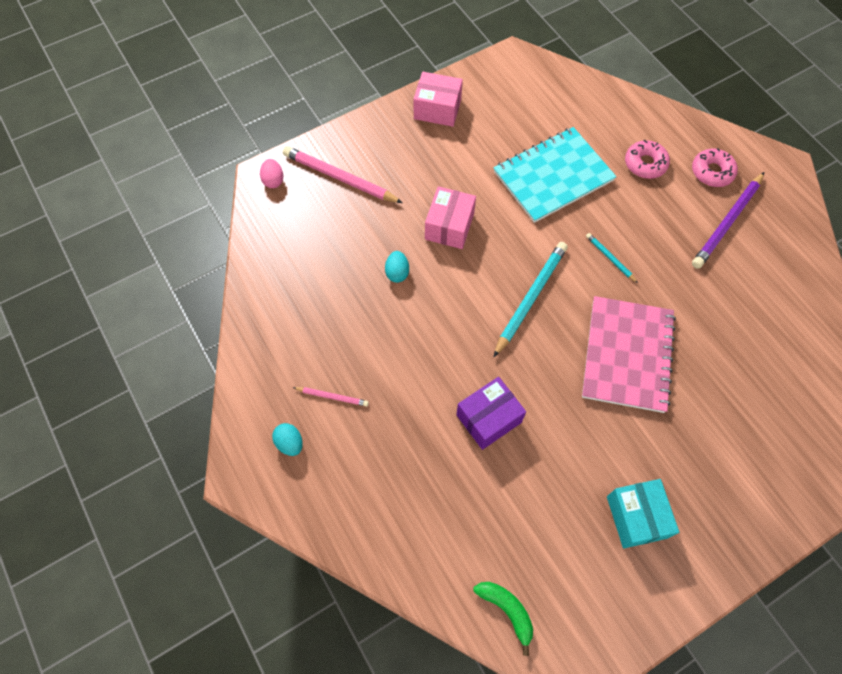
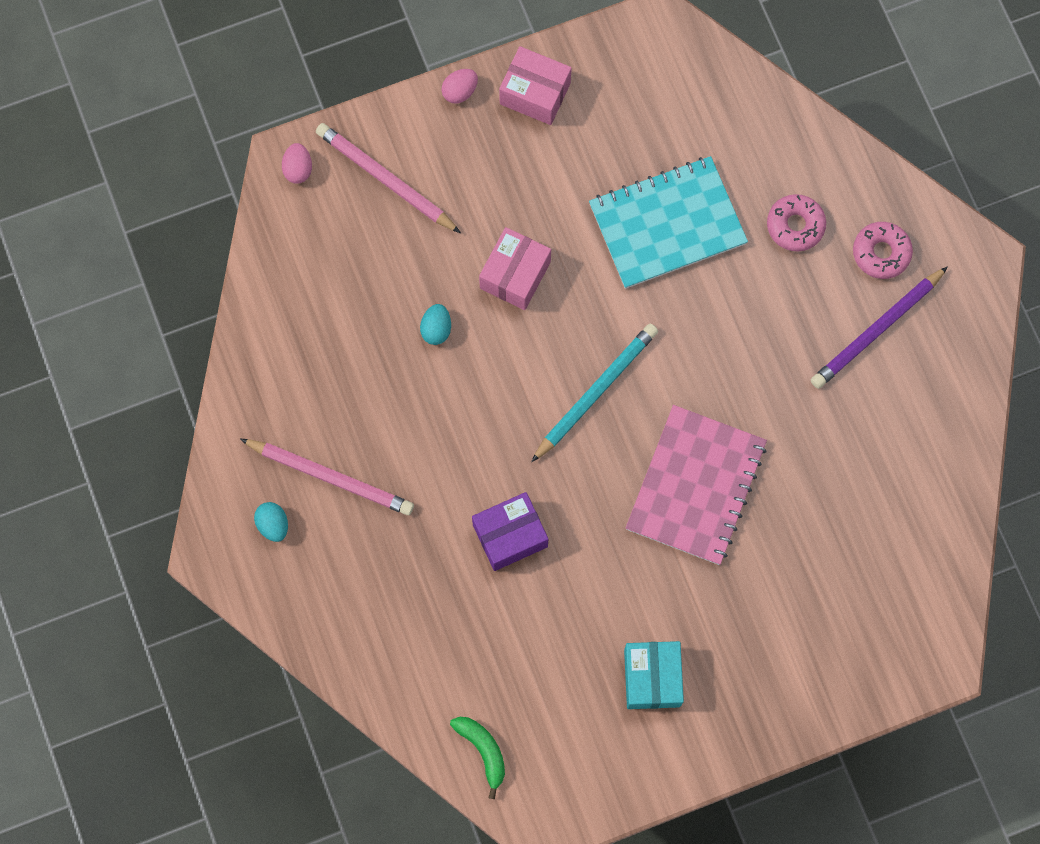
camera: 10 degrees right, 10 degrees up
(332, 397) = (331, 477): pink pencil -> pink pencil, size x2.01
(383, 115) = (460, 91): none -> pink egg
(610, 258) = (710, 355): turquoise pencil -> none

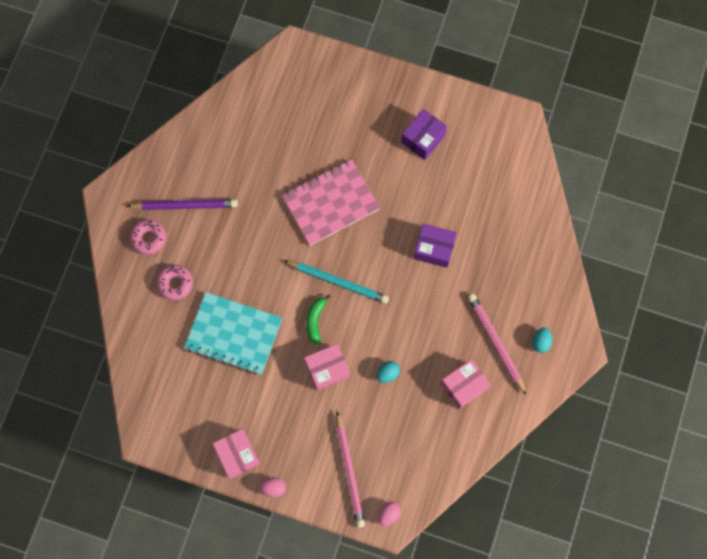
camera: 140 degrees left, 0 degrees up
(328, 390) = (464, 386): none -> pink box
(483, 751) = (523, 167): green banana -> green banana (315, 321)
(596, 392) = (338, 282): turquoise pencil -> turquoise pencil turned 150 degrees counterclockwise
(652, 678) = (423, 138): turquoise box -> purple box

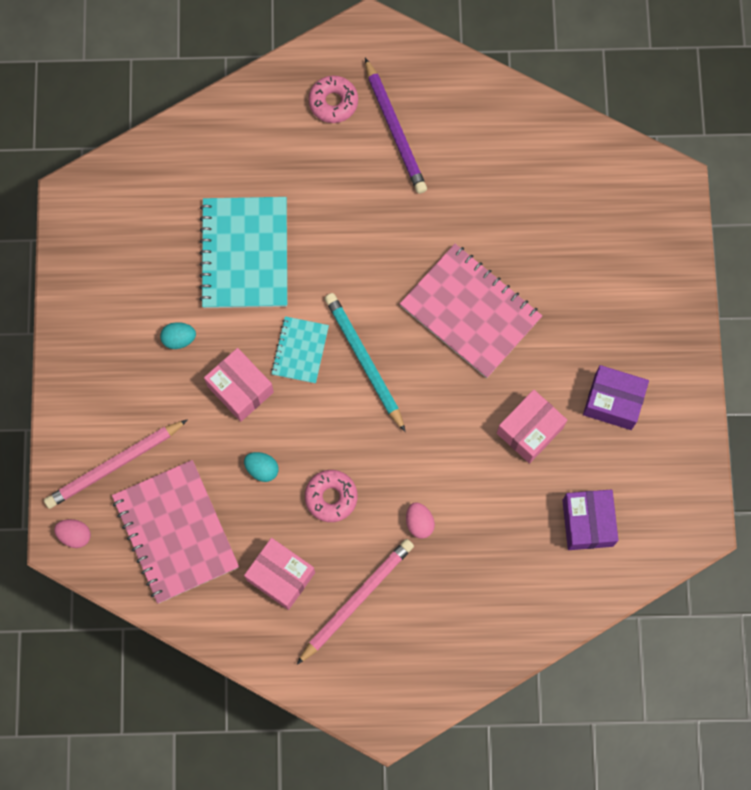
camera: 70 degrees right, 0 degrees up
(175, 283) = (285, 157): pink donut -> pink donut (331, 497)
(237, 455) = (89, 317): pink box -> pink box (529, 430)
(273, 487) = (61, 377): pink egg -> pink egg (419, 523)
(315, 321) = (300, 350): green banana -> turquoise notebook
(338, 282) = (364, 361): turquoise pencil -> turquoise pencil turned 150 degrees clockwise
(410, 445) = (176, 532): none -> pink notebook
(434, 249) = (459, 471): purple box -> purple box (587, 523)
(540, 342) = (380, 662): turquoise egg -> turquoise egg (179, 339)

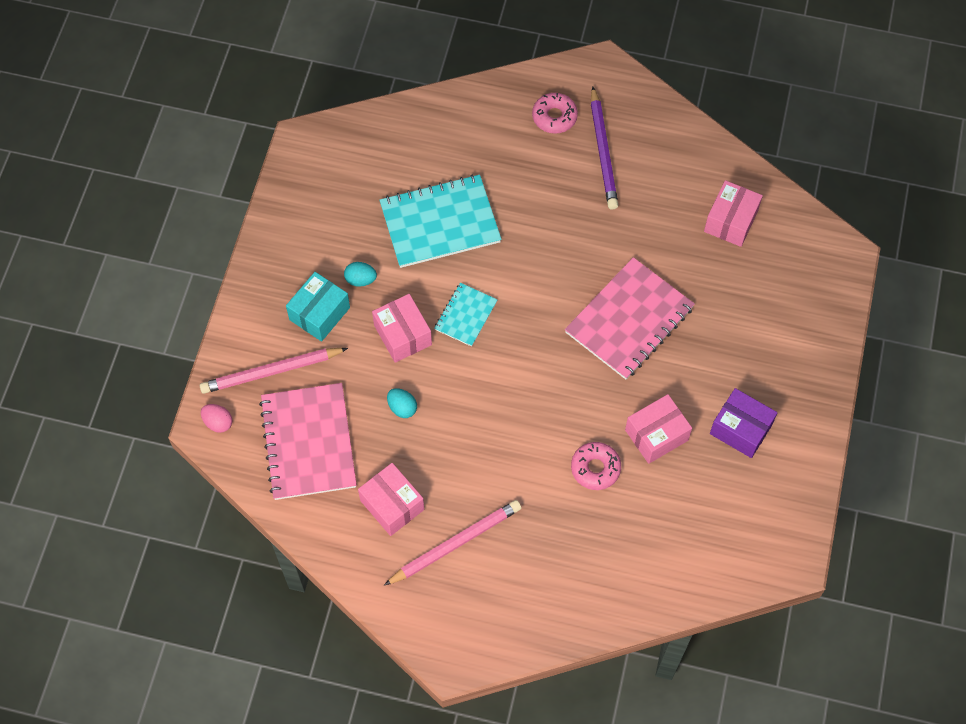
camera: 15 degrees right, 10 degrees down
(146, 388) = (319, 313): none -> turquoise box
(245, 254) = (440, 223): turquoise notebook -> turquoise notebook turned 60 degrees clockwise
(331, 497) = (457, 448): pink donut -> pink donut (595, 468)
(364, 361) = (521, 338): turquoise pencil -> none
(419, 523) = (532, 490): pink egg -> none
(470, 312) = (629, 320): pink notebook -> pink notebook turned 75 degrees clockwise
(547, 175) = (731, 221): none -> pink box
(587, 523) = (689, 530): purple box -> none

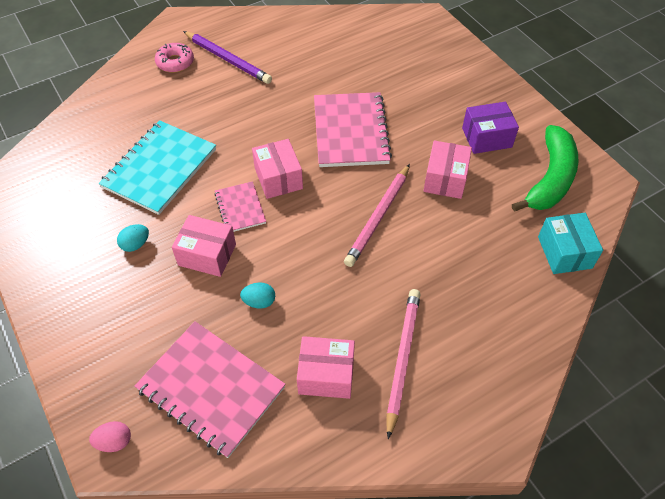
camera: 45 degrees left, 10 degrees down
(271, 372) = (125, 363): pink pencil -> pink pencil (378, 217)
(319, 313) = (125, 291): turquoise box -> turquoise box (564, 252)
(466, 315) = (240, 208): turquoise notebook -> pink notebook
(595, 468) = (434, 228): pink donut -> none
(731, 221) = (346, 43): pink box -> pink box (278, 178)
(746, 514) = (550, 179): none -> green banana

